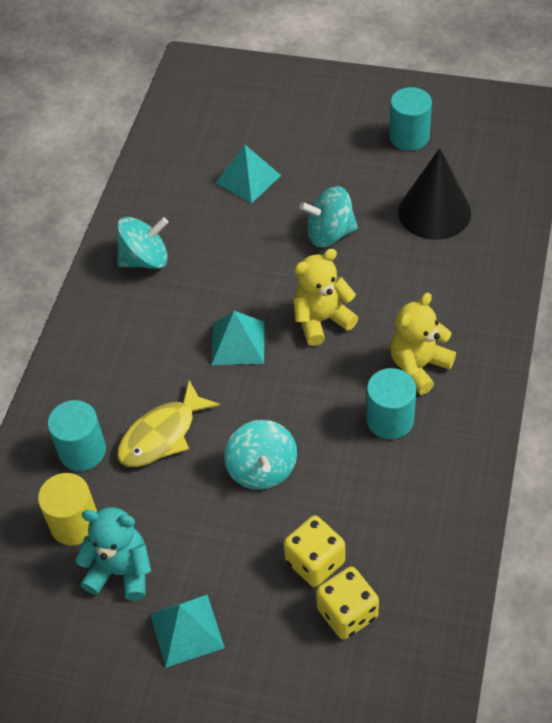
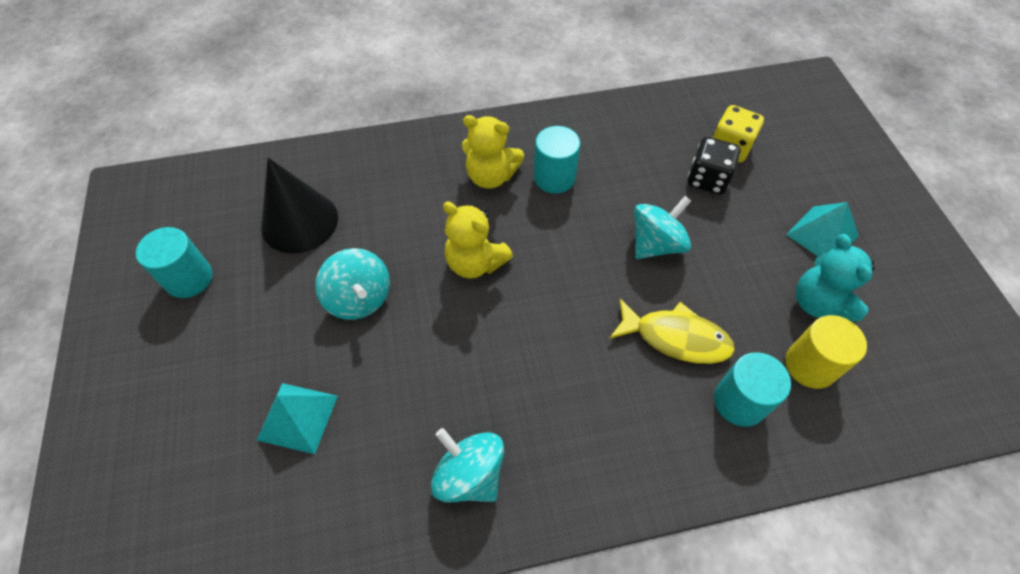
camera: 120 degrees left, 5 degrees up
(238, 343) = (537, 321): turquoise pyramid -> none
(315, 562) = (707, 179): yellow dice -> black dice

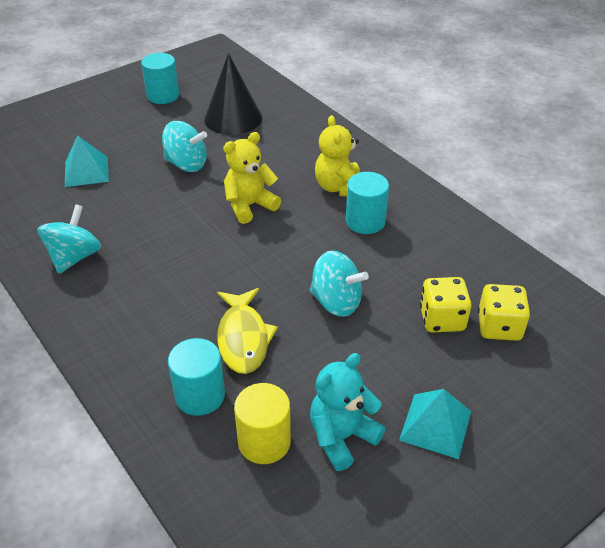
camera: 65 degrees right, 15 degrees down
(359, 298) = (186, 164): turquoise spinning top -> turquoise spinning top turned 105 degrees counterclockwise
(475, 262) = (249, 206): yellow teddy bear -> yellow teddy bear turned 45 degrees clockwise
(707, 179) = (442, 319): black dice -> yellow dice

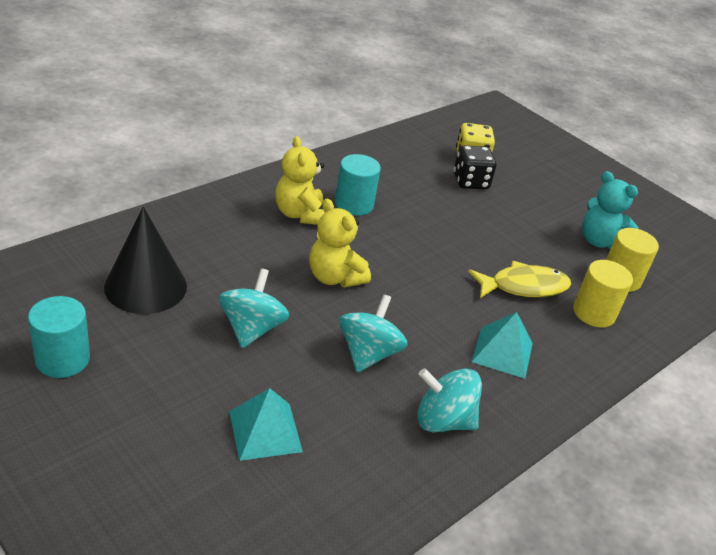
camera: 100 degrees left, 5 degrees down
(200, 395) = (594, 313): turquoise cylinder -> yellow cylinder
(336, 302) = (465, 231): turquoise spinning top -> turquoise spinning top (368, 353)
(339, 187) = (300, 214): yellow teddy bear -> yellow teddy bear turned 90 degrees clockwise
(435, 425) = (571, 200): turquoise pyramid -> turquoise pyramid (502, 352)
(442, 319) = (470, 182): yellow dice -> black dice

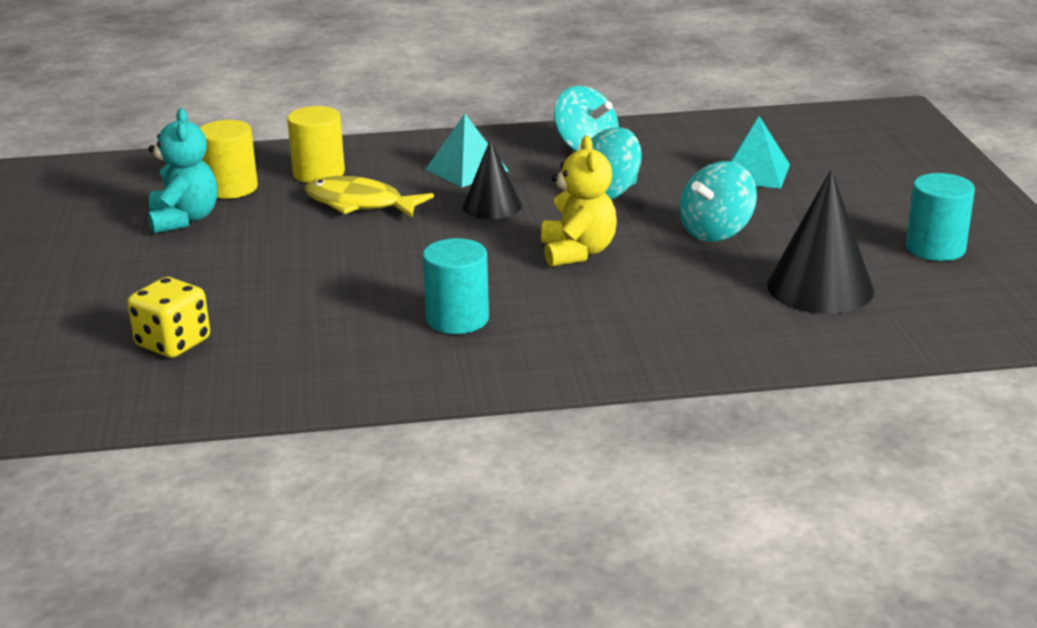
camera: 140 degrees left, 10 degrees down
(300, 214) = (552, 322): yellow teddy bear -> none
(437, 311) = (492, 206): none -> black cone
(470, 182) = (234, 312): black dice -> none

